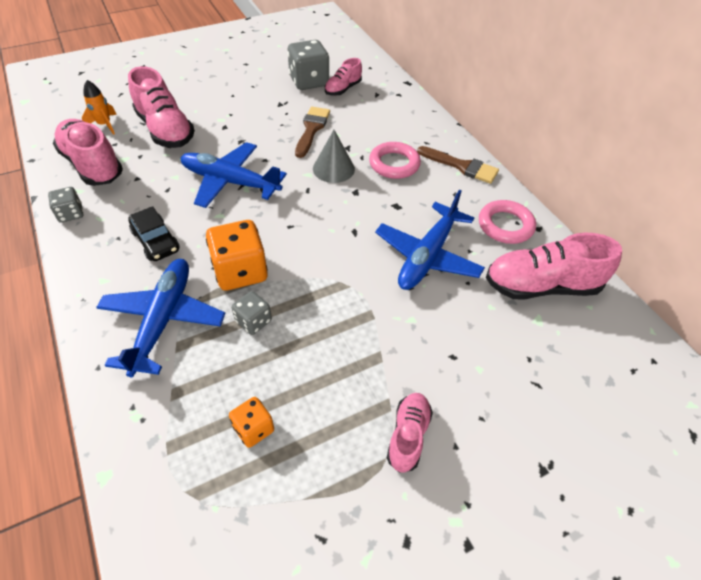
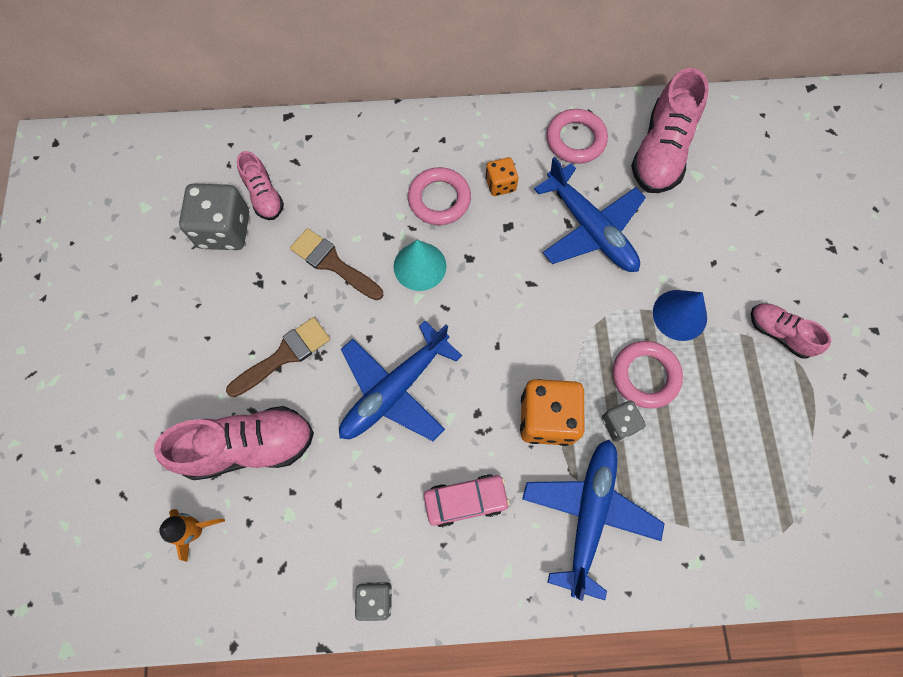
camera: 65 degrees left, 20 degrees up
(93, 165) = (285, 559): pink shoe -> none
(155, 241) = (465, 501): black car -> pink car
(163, 320) = (589, 515): blue plane -> blue plane turned 75 degrees clockwise
(253, 429) = (739, 458): orange dice -> orange dice (500, 184)
(307, 329) = (645, 376): none -> pink ring
(333, 169) = (420, 266): grey cone -> turquoise cone
(381, 341) = (679, 315): none -> blue cone
(461, 166) = (472, 134): brown brush -> brown brush (284, 355)

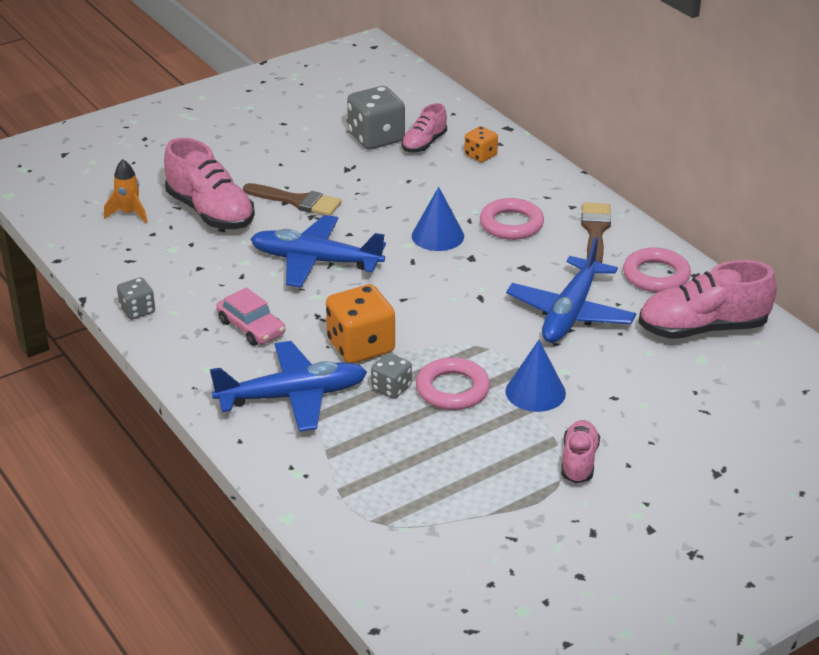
camera: 60 degrees right, 35 degrees down
(333, 263) = (397, 195): brown brush -> brown brush (595, 231)
(420, 266) = (438, 236): turquoise cone -> blue cone
(500, 184) = (561, 250): orange dice -> orange dice (480, 155)

